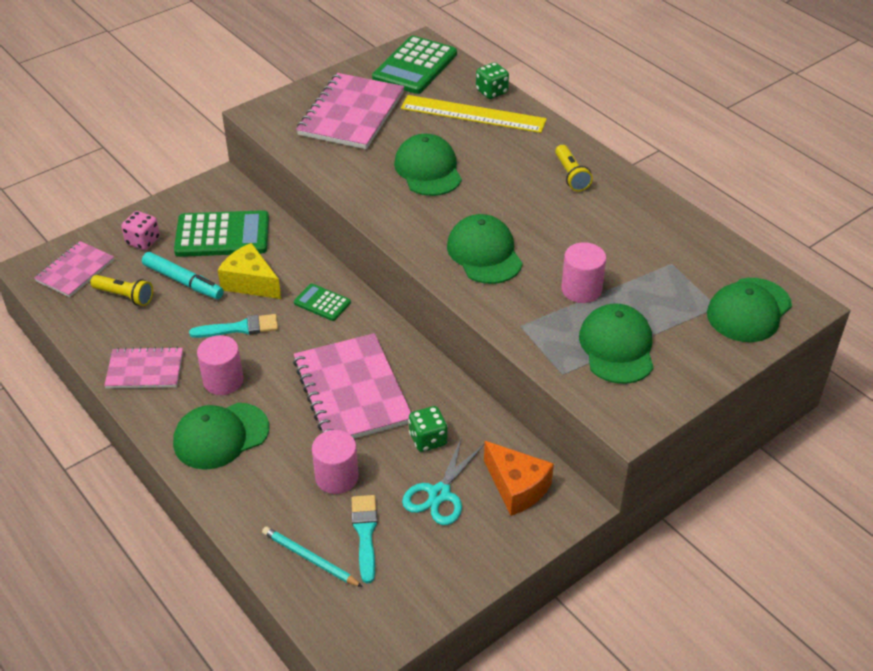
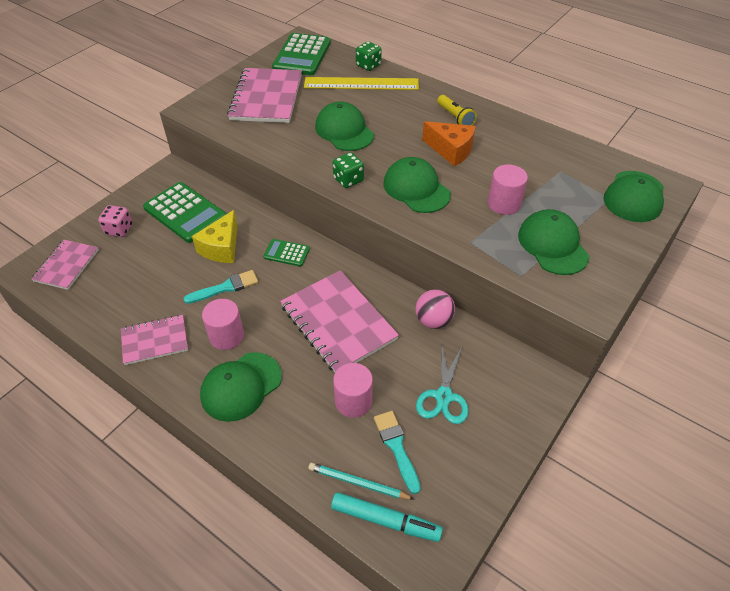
camera: 15 degrees left, 5 degrees up
(124, 296) = (117, 279): yellow flashlight -> none
(183, 281) = (164, 257): turquoise marker -> turquoise marker (385, 520)
(222, 235) = (185, 213): green calculator -> green calculator turned 60 degrees clockwise
(250, 283) = (221, 247): yellow cheese -> yellow cheese turned 90 degrees counterclockwise
(428, 439) = (415, 351): green dice -> green dice (348, 180)
(462, 411) = (433, 321): none -> pink ball
(516, 487) = (502, 376): orange cheese -> orange cheese (451, 150)

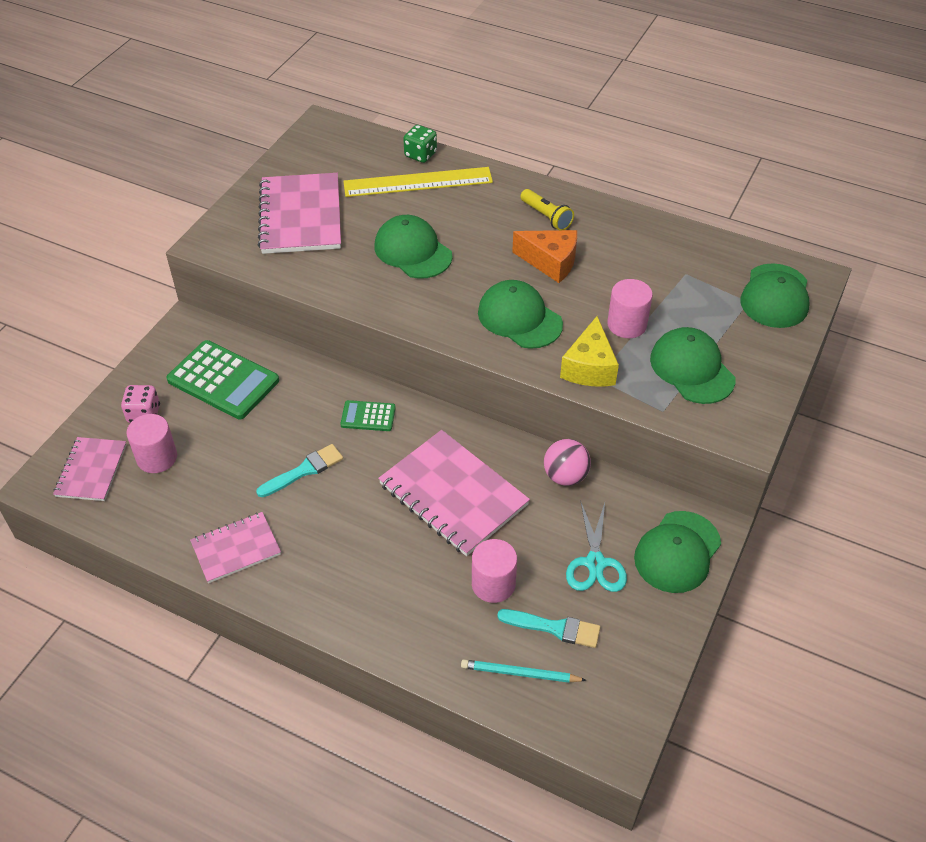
camera: 10 degrees left, 0 degrees up
(221, 247) = (284, 420): yellow cheese -> yellow cheese (589, 367)
(226, 336) = (322, 530): pink cylinder -> pink cylinder (157, 457)
(241, 386) = (357, 587): green cap -> green cap (677, 552)
(302, 55) = (330, 149): green calculator -> none
(348, 180) = (434, 317): green dice -> none
(385, 520) = (559, 708): turquoise marker -> none
(396, 447) = (554, 628): turquoise brush -> turquoise brush turned 135 degrees clockwise

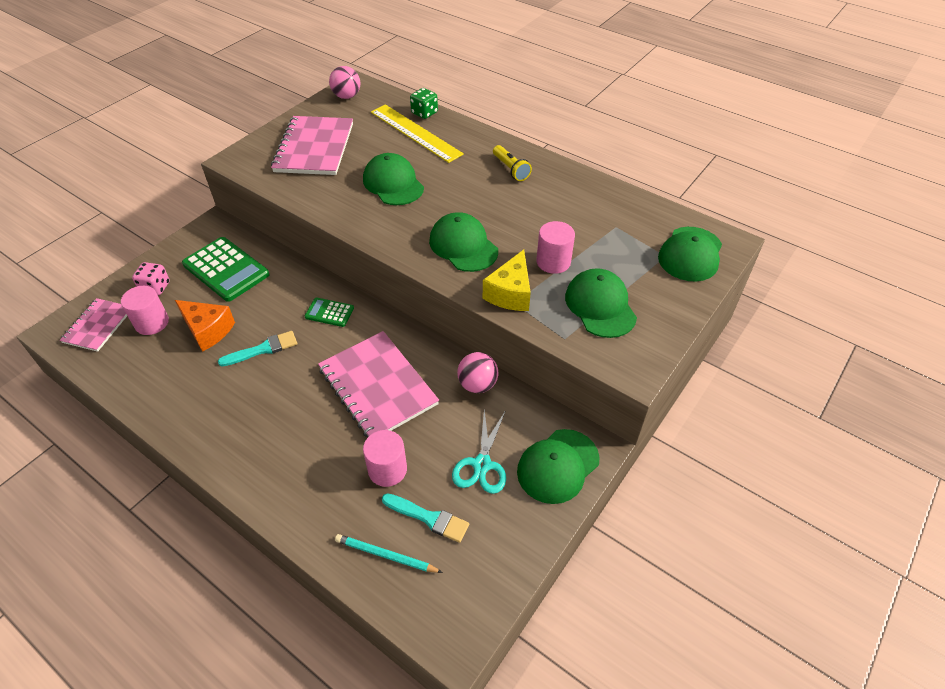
camera: 10 degrees right, 0 degrees up
(236, 549) = (185, 406): pink notebook -> none
(316, 142) = (346, 96): none -> pink ball
(418, 182) = (415, 133): yellow ruler -> yellow ruler turned 45 degrees clockwise
(550, 262) = (503, 205): orange cheese -> orange cheese (207, 330)

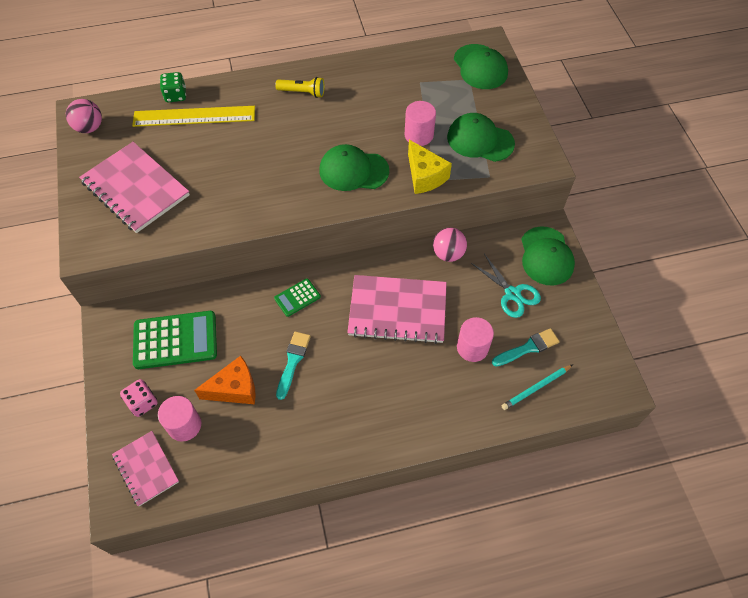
camera: 50 degrees left, 10 degrees up
(393, 183) = (240, 167): green cap -> none

